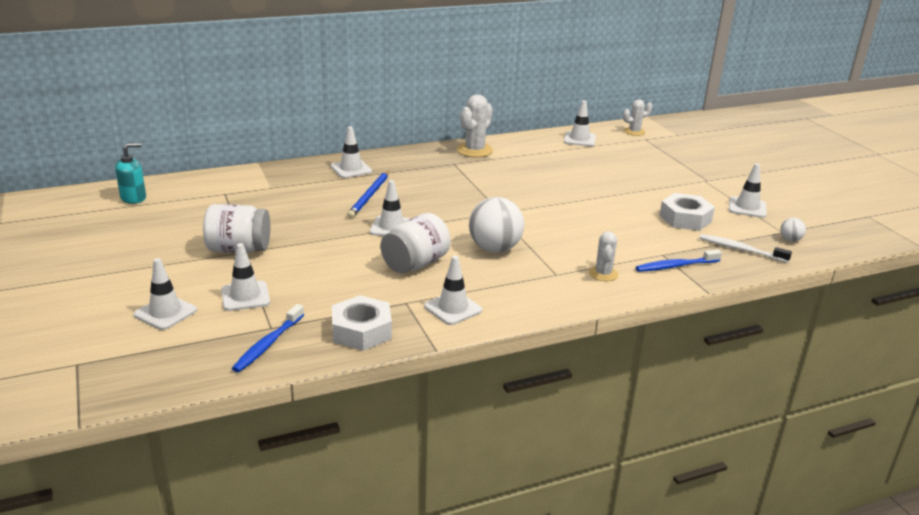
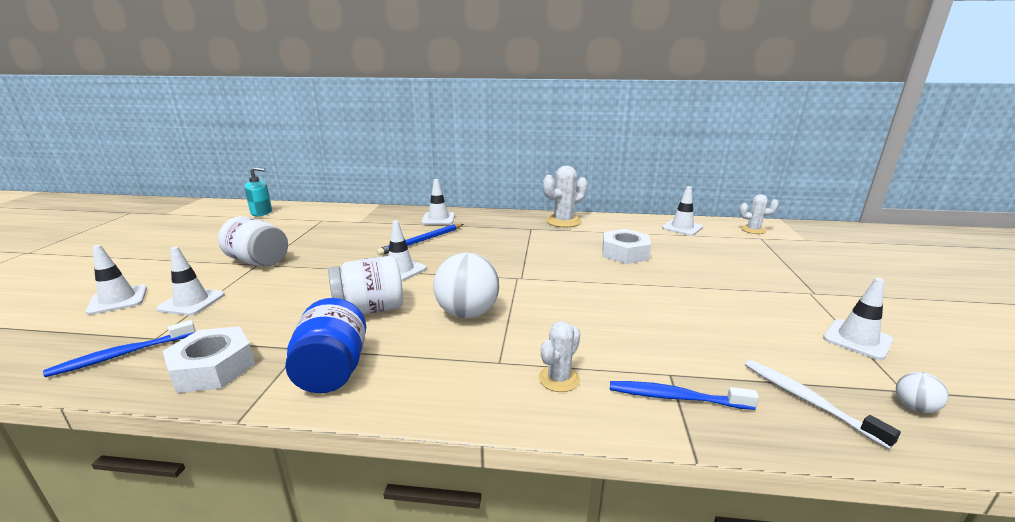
camera: 30 degrees right, 5 degrees down
(453, 308) = (332, 370): white traffic cone -> blue jar
(685, 218) = (745, 333): white nut -> white nut (624, 253)

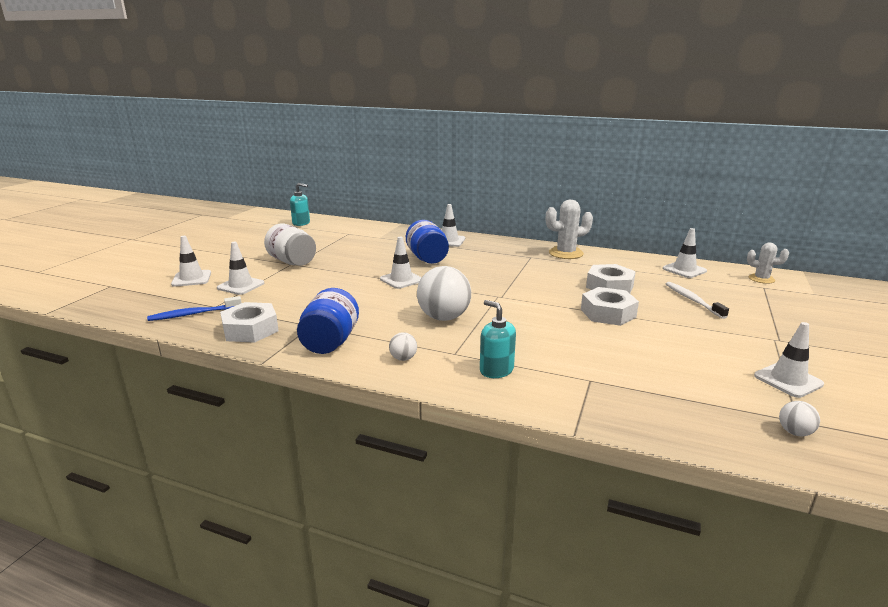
camera: 15 degrees right, 0 degrees up
(370, 309) = (368, 306): white jar -> none
(421, 241) = (427, 258): blue pencil -> blue jar
(438, 380) = (403, 358): none -> white ball
(559, 379) = (496, 370): white cactus -> turquoise soap dispenser
(640, 284) = (608, 313): none -> white nut
(675, 397) = (584, 395): blue toothbrush -> none
(807, 400) = (698, 413): white toothbrush -> white toothbrush (692, 300)

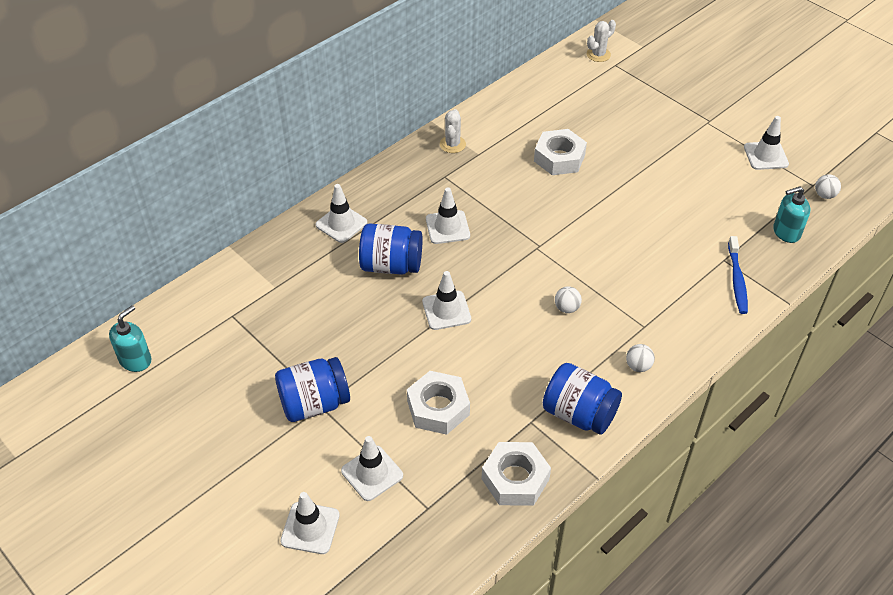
camera: 65 degrees left, 25 degrees up
(193, 314) = (441, 532): blue toothbrush -> blue toothbrush (737, 280)
(292, 262) = (314, 403): white jar -> blue jar
(444, 317) = (566, 308): white ball -> white ball, size x0.46
(496, 370) = (685, 310): turquoise soap dispenser -> turquoise soap dispenser (786, 232)
(566, 253) = (452, 144): white cactus -> white cactus, size x0.62
(608, 313) = (616, 190): white nut -> white nut (438, 408)
(684, 270) = (550, 87): white traffic cone -> white traffic cone (447, 227)
(692, 300) = (618, 123): white toothbrush -> none

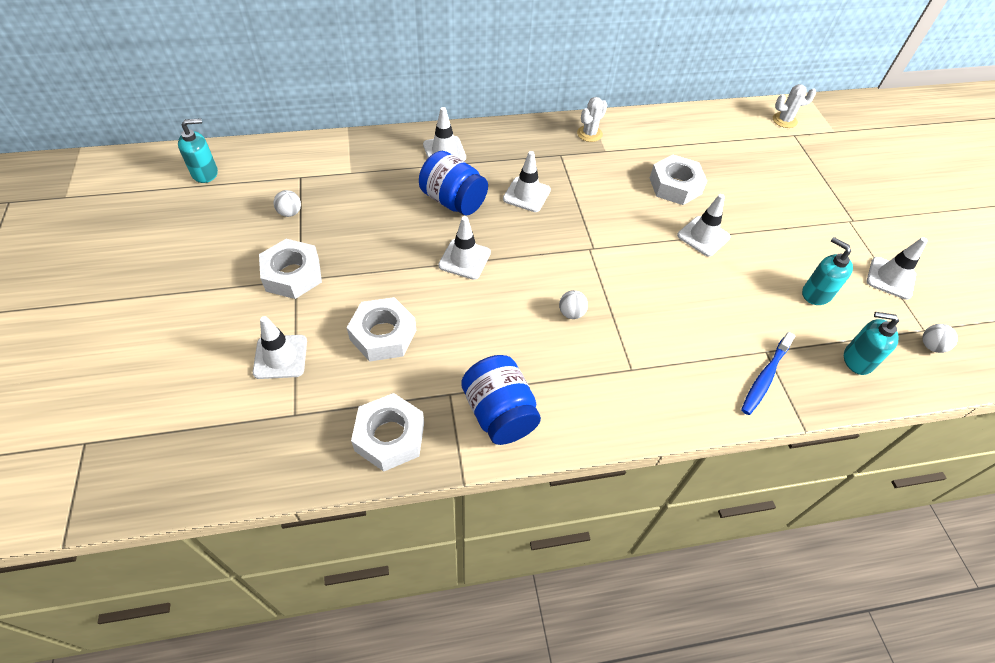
camera: 30 degrees right, 5 degrees up
(310, 528) = (192, 372): white traffic cone -> white traffic cone (703, 236)
(314, 403) = (292, 275): blue jar -> white nut
(638, 366) = (594, 402): white ball -> white ball (290, 213)
(725, 195) = (816, 294): none -> turquoise soap dispenser

